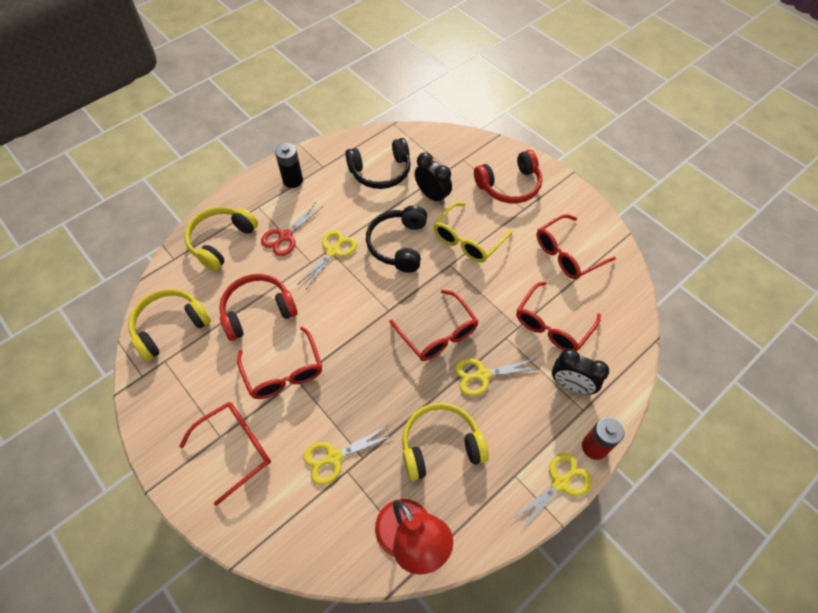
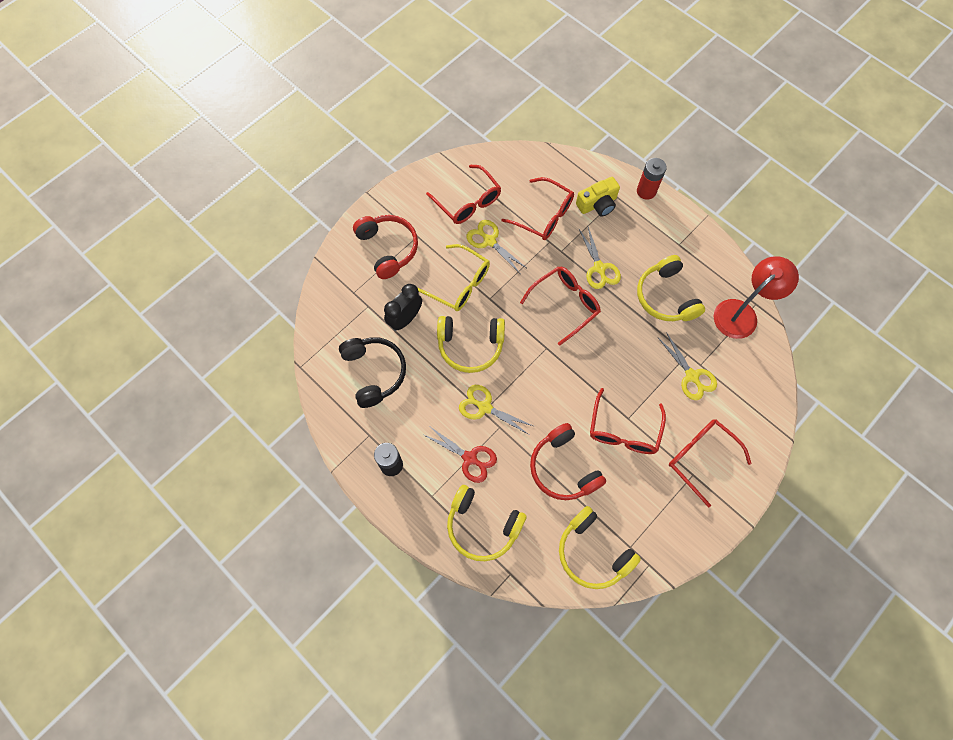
camera: 95 degrees left, 10 degrees up
(284, 372) = (623, 431): red glasses -> red glasses turned 135 degrees clockwise
(398, 244) = (470, 346): black headphones -> yellow headphones
(560, 483) = (678, 214): yellow scissors -> yellow scissors (489, 241)
(571, 385) = (597, 204): black clock -> yellow camera

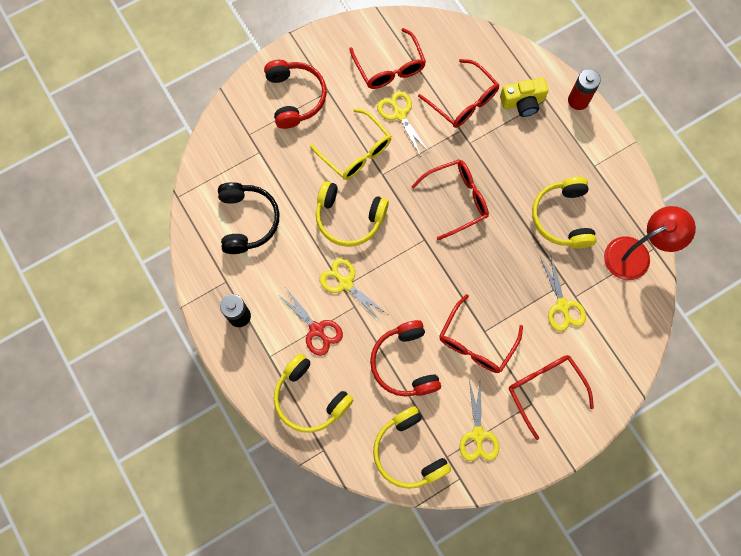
camera: 15 degrees right, 5 degrees up
(405, 319) = (292, 174): black clock -> none
(599, 268) = (503, 170): yellow scissors -> yellow scissors (478, 434)

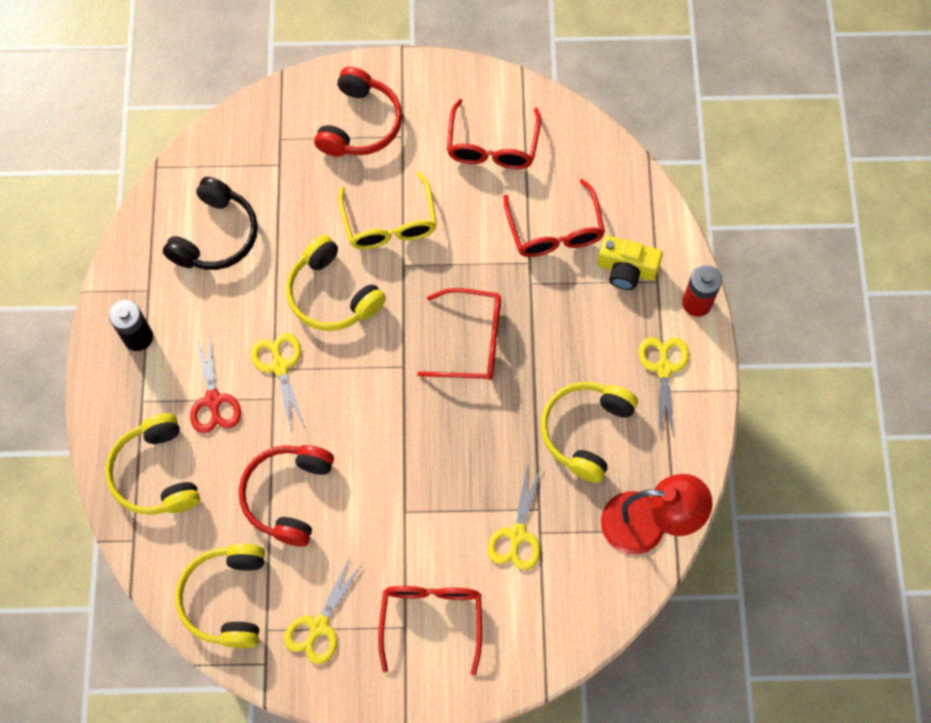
camera: 30 degrees right, 5 degrees down
(399, 114) = (468, 206): yellow scissors -> yellow scissors (663, 369)
(476, 342) = (386, 519): red glasses -> none

